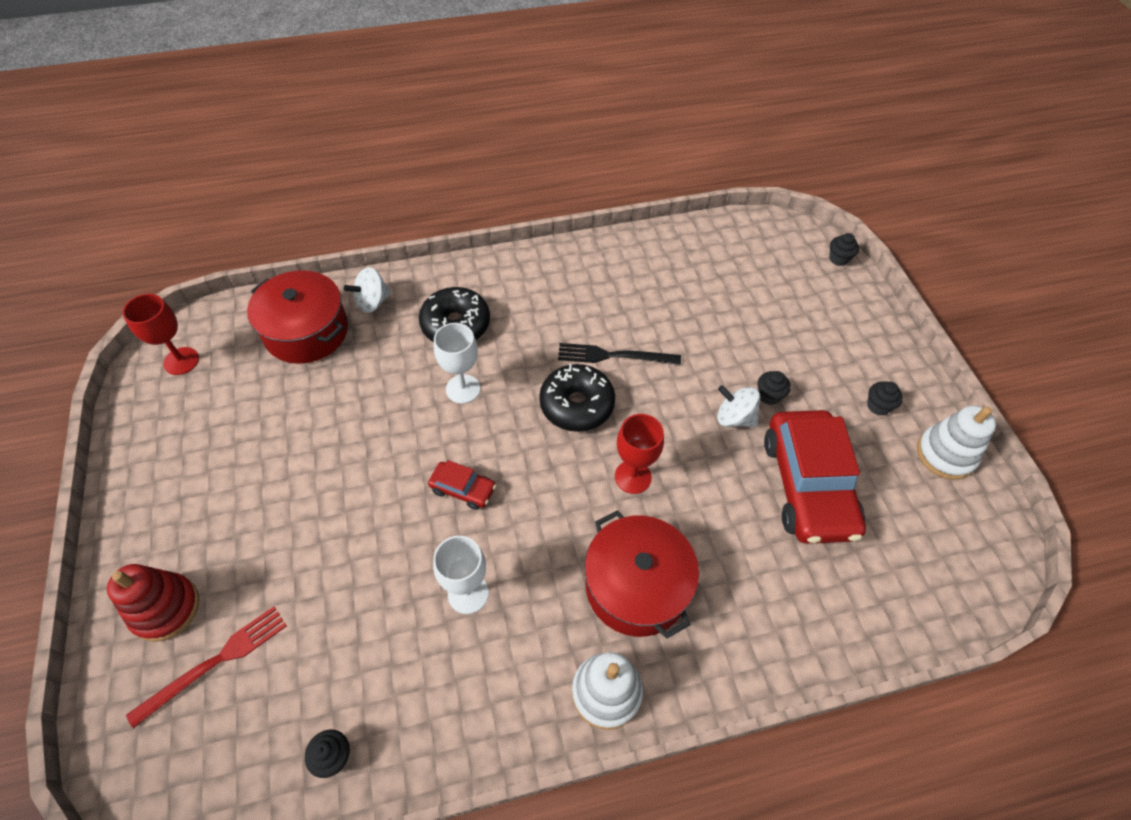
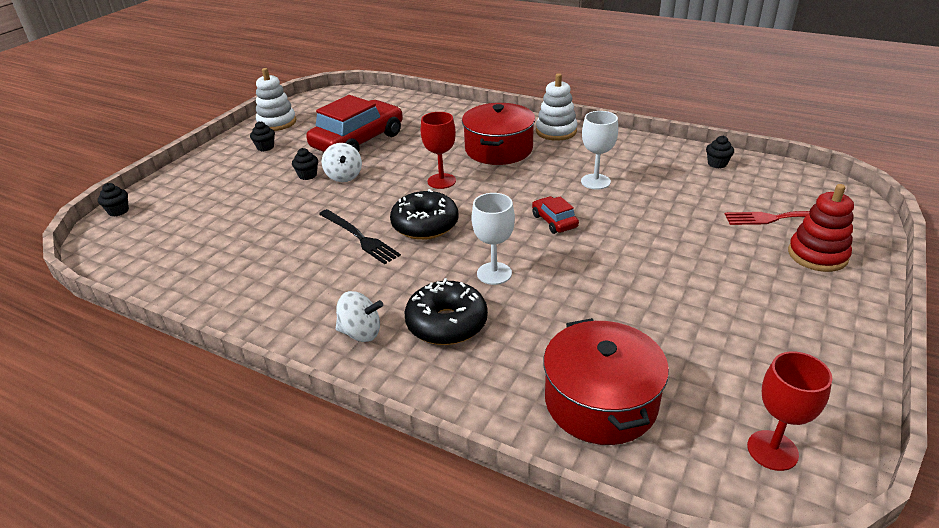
camera: 135 degrees left, 20 degrees down
(372, 302) = (504, 393): white spinning top -> white spinning top (361, 333)

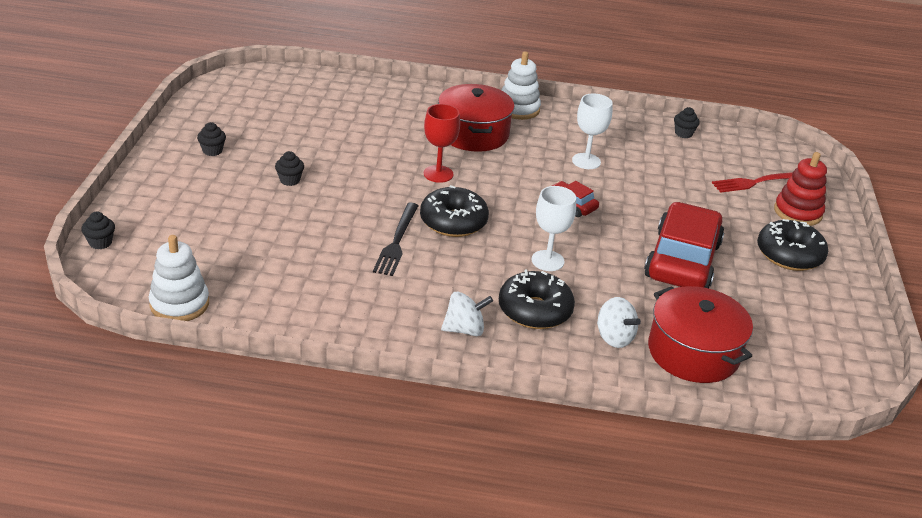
camera: 25 degrees left, 0 degrees up
(277, 122) = (200, 119): white stacking toy -> white stacking toy (179, 304)
(344, 176) = (331, 178): white spinning top -> white spinning top (614, 337)
(358, 141) = (316, 135): red car -> red car (682, 260)
(359, 237) = (397, 241): black fork -> black fork turned 75 degrees clockwise
(772, 450) = (825, 365): red goblet -> none
(784, 302) = (789, 255): none -> black donut

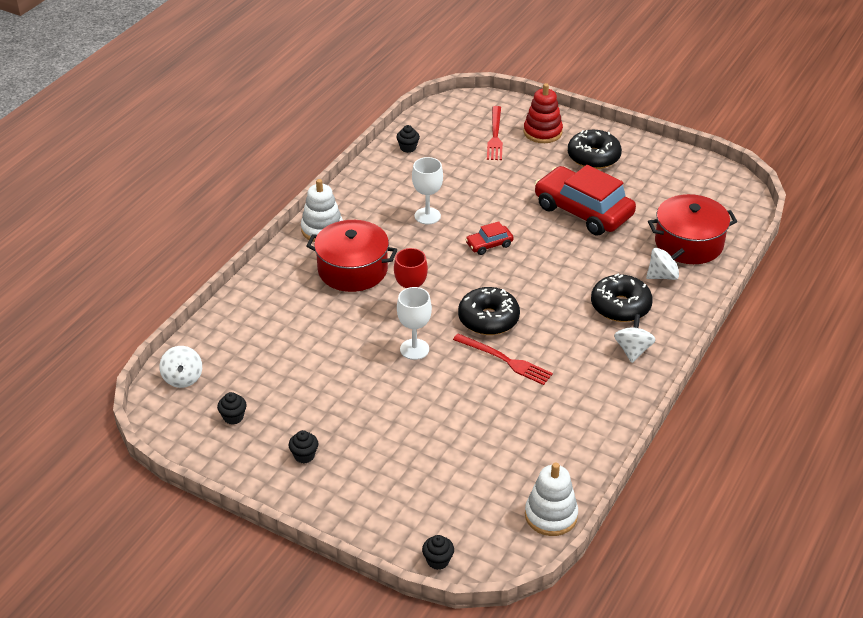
camera: 65 degrees left, 5 degrees up
(281, 80) = (183, 378): none -> white spinning top
(290, 180) = (382, 409): black cupcake -> black cupcake (233, 417)
(397, 241) = (505, 360): black fork -> red fork
(547, 261) = (560, 281): white goblet -> white goblet (414, 349)

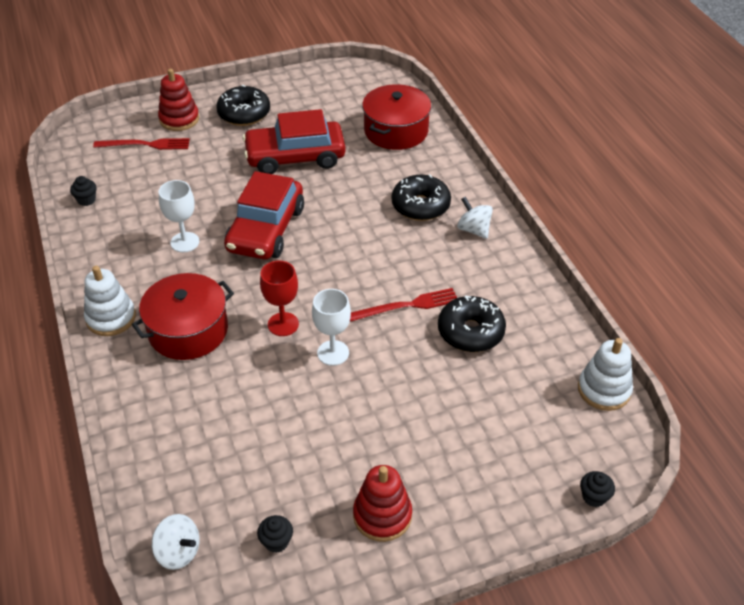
camera: 50 degrees left, 5 degrees up
(304, 455) = (382, 515): black cupcake -> red stacking toy
(488, 319) = (350, 285): black donut -> black donut (470, 332)
(489, 245) = (266, 229): red car -> red car, size x2.21
(495, 135) = (146, 144): red fork -> red fork turned 45 degrees counterclockwise
(663, 276) = (414, 164): white spinning top -> none

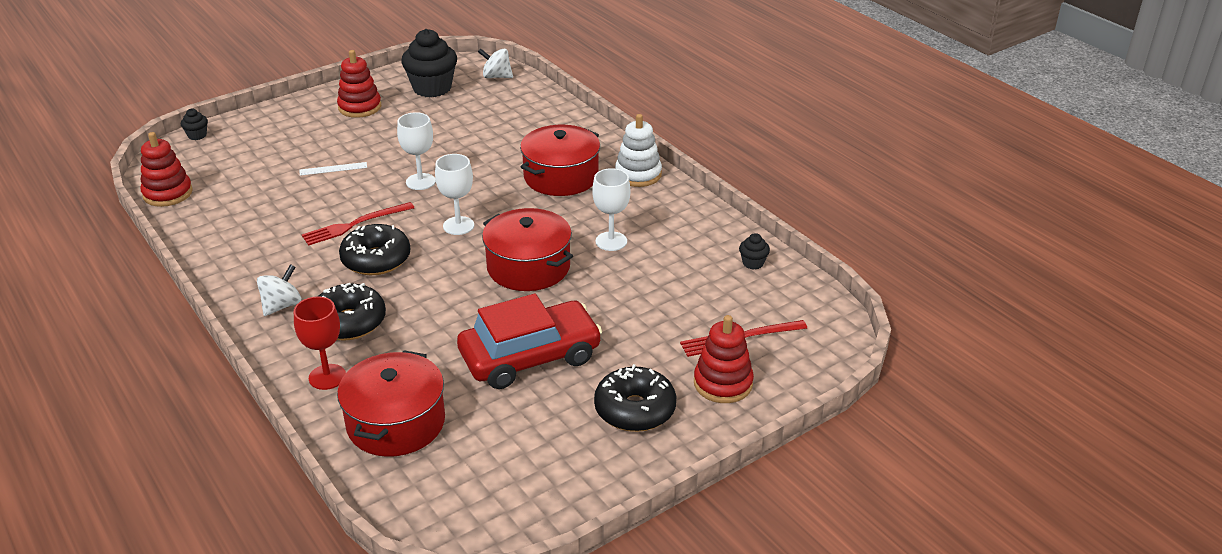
camera: 165 degrees right, 10 degrees down
(266, 229) = (528, 267): red car -> red pot
(276, 542) = (432, 88): black cupcake -> black cupcake, size x2.24
(283, 324) = (474, 193): red goblet -> red goblet (327, 377)
(311, 285) = (458, 226): none -> white goblet
(424, 394) = (333, 169): none -> white ruler
(470, 332) = (289, 214): black donut -> black donut (376, 260)
(473, 230) = (282, 305): white spinning top -> white spinning top turned 90 degrees counterclockwise
(604, 390) = (168, 193): white stacking toy -> red stacking toy

